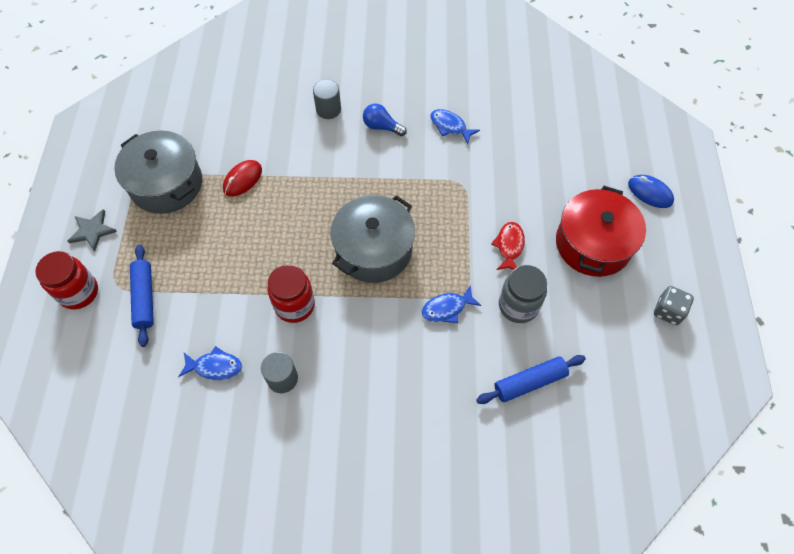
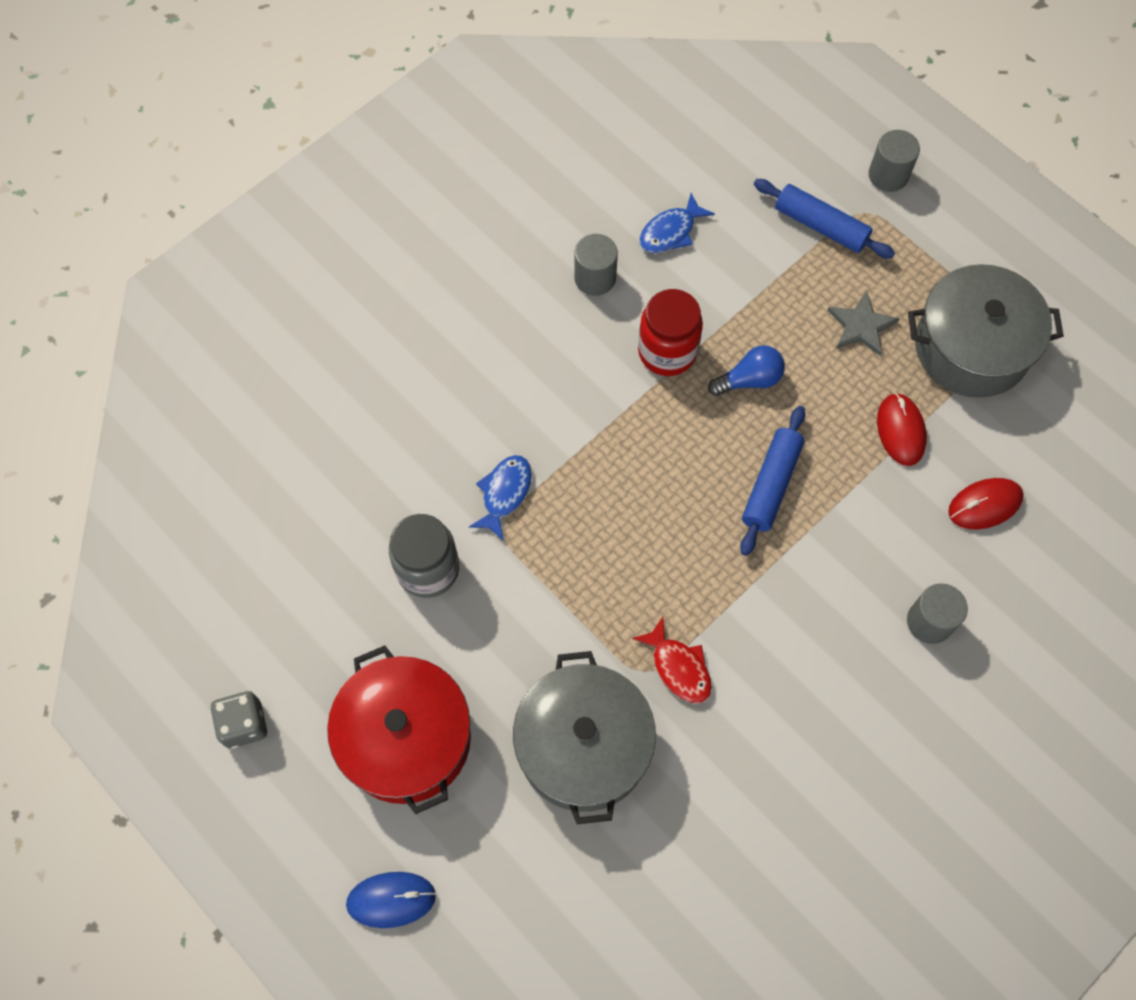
camera: 135 degrees right, 5 degrees up
(79, 292) = (888, 175): red jar -> grey cylinder
(92, 231) = (966, 234): grey star -> grey star (861, 326)
(251, 126) = (985, 505): none -> red mouse
(374, 250) = (655, 486): grey pot -> grey pot (583, 746)
(381, 127) = (834, 662): blue light bulb -> blue light bulb (749, 380)
(450, 126) = (751, 751): blue fish -> none
(509, 246) = (506, 637): red fish -> red fish (678, 667)
(529, 382) = (341, 493): blue rolling pin -> blue rolling pin (771, 485)

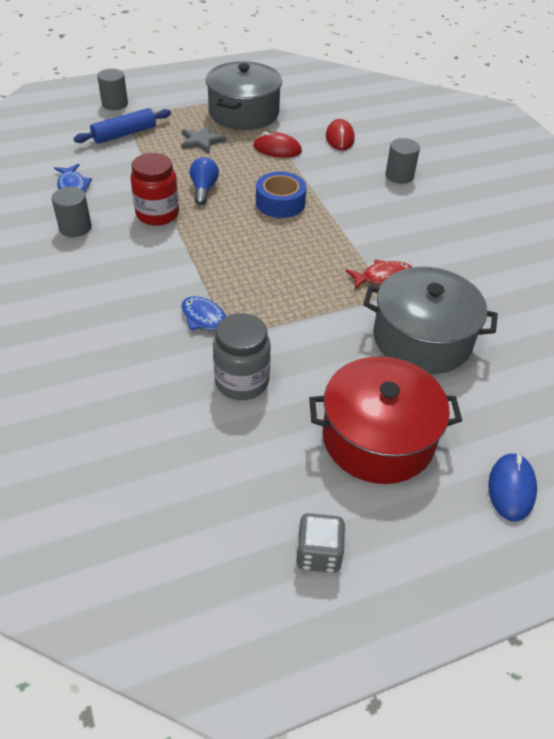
camera: 70 degrees left, 20 degrees down
(771, 485) = (280, 203): blue rolling pin -> blue tape

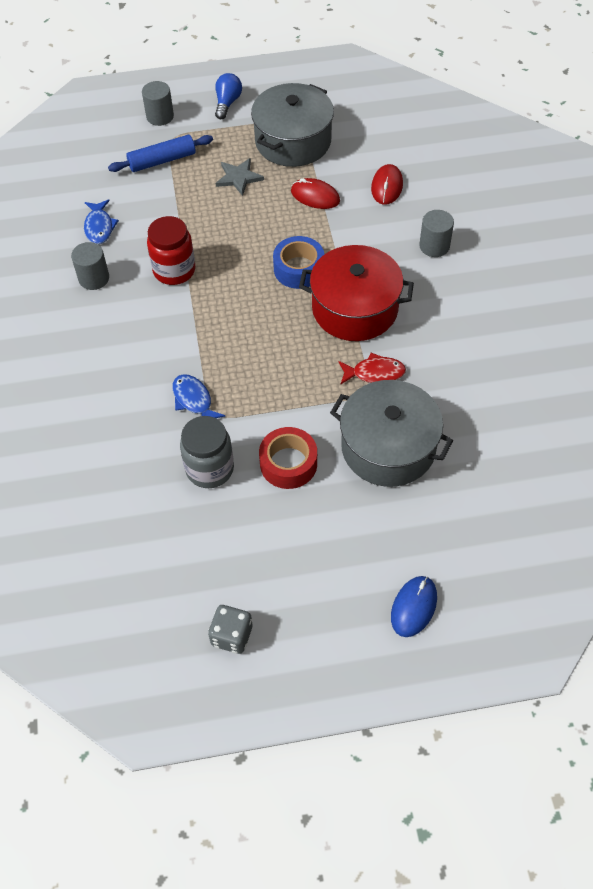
camera: 15 degrees right, 10 degrees up
(204, 189) = (226, 243): blue light bulb -> blue light bulb (227, 103)
(325, 366) = (288, 463): none -> red tape
(378, 438) = (313, 542): red pot -> red pot (355, 308)

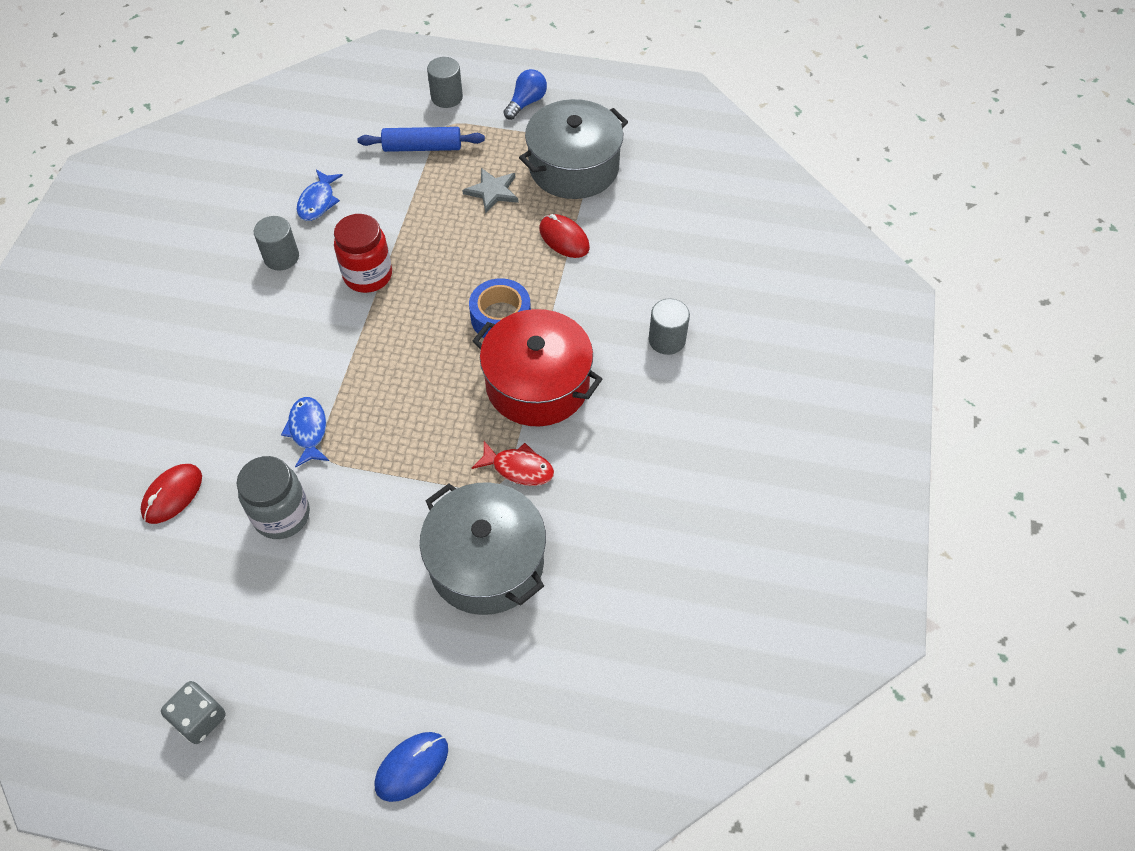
camera: 20 degrees right, 0 degrees up
(288, 463) = (367, 541): red tape -> none
(387, 186) = (650, 252): red mouse -> red mouse (172, 495)

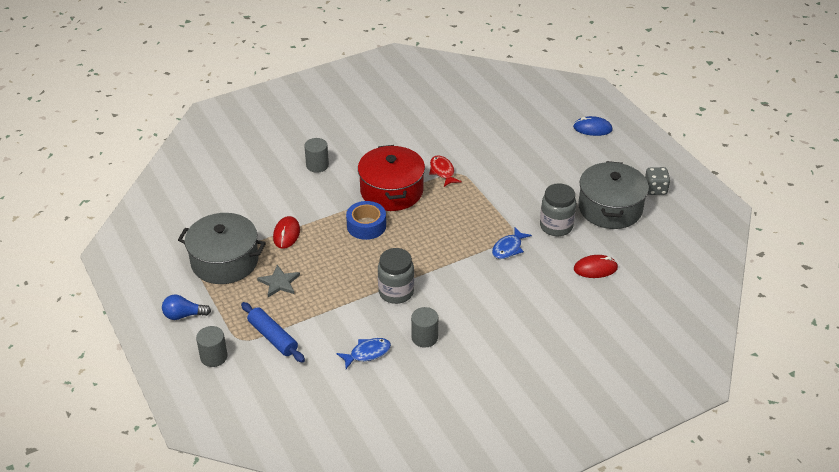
camera: 130 degrees left, 15 degrees down
(368, 275) = (396, 292): red jar -> grey jar
(486, 562) = (496, 156): grey pot -> grey pot (610, 208)

